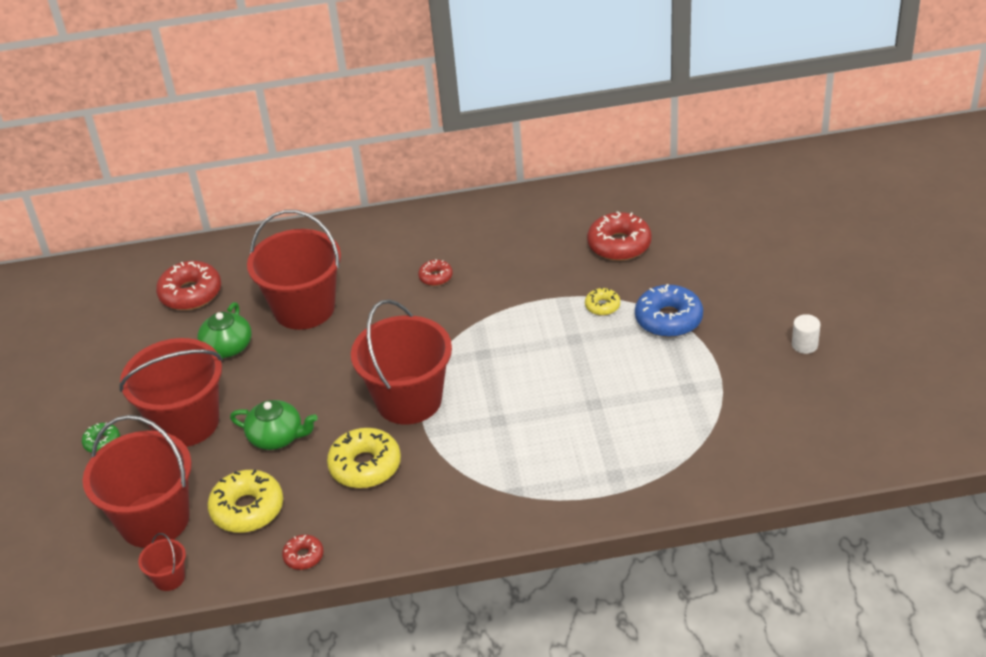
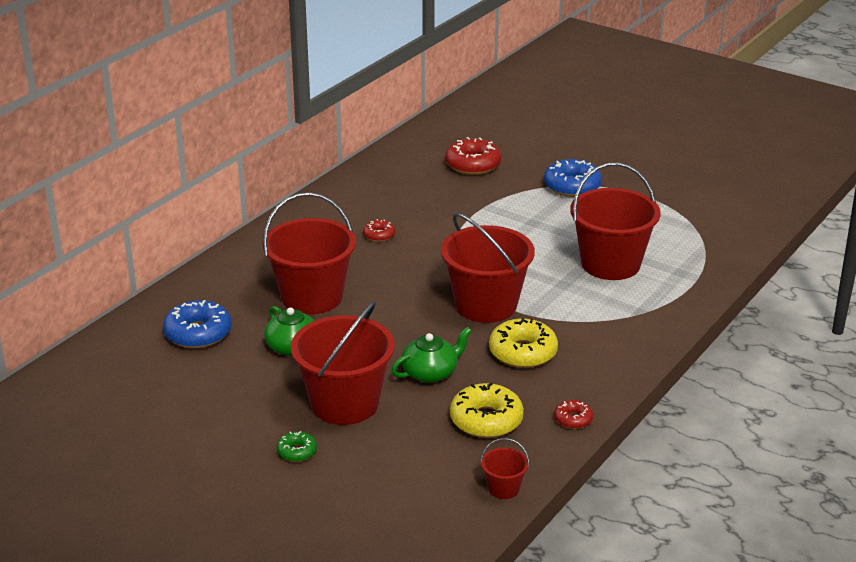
camera: 50 degrees left, 10 degrees down
(154, 520) = (429, 467): red bucket -> red bucket (610, 264)
(191, 293) = (198, 333): red donut -> blue donut
(602, 306) = (520, 198): yellow donut -> none
(804, 345) = (668, 162): white cylinder -> none

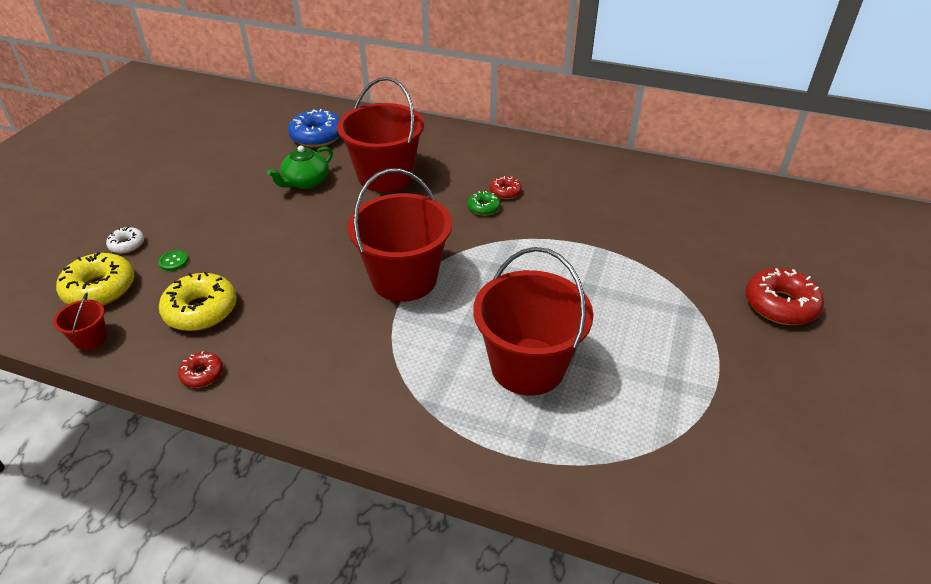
camera: 75 degrees right, 10 degrees up
(297, 452) = (158, 211): green donut -> green donut (484, 208)
(344, 403) = (226, 222): red bucket -> none
(353, 472) = (127, 245): none -> white donut
(399, 438) = (173, 261): none -> green button
(430, 372) = (277, 262): green teapot -> none
(473, 165) = (685, 226): red donut -> red donut (780, 305)
(523, 352) = (321, 318): yellow donut -> yellow donut (100, 289)
(572, 186) = (693, 308): blue donut -> none

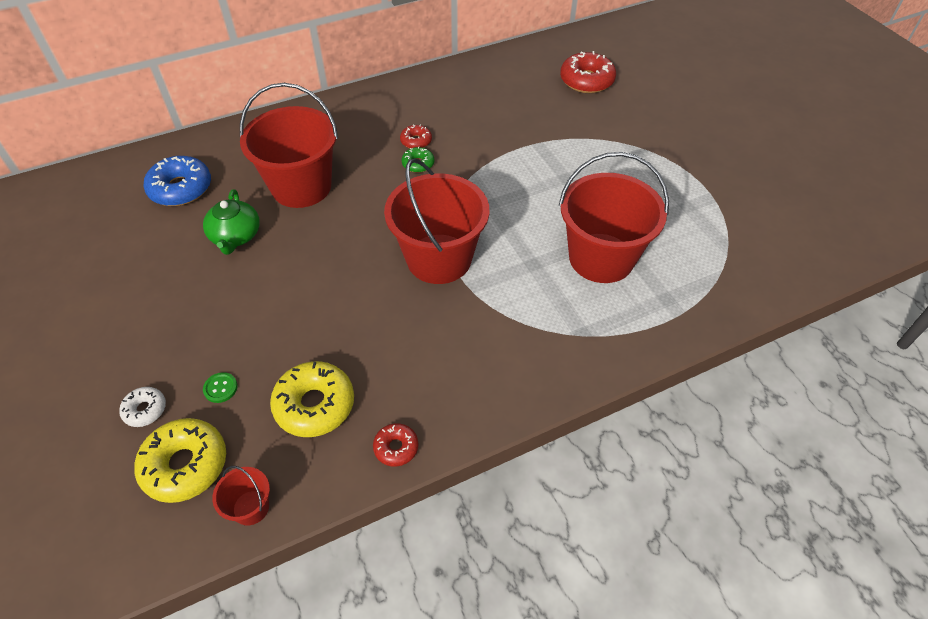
camera: 45 degrees left, 10 degrees up
(780, 305) = (677, 115): red donut -> red donut (586, 81)

